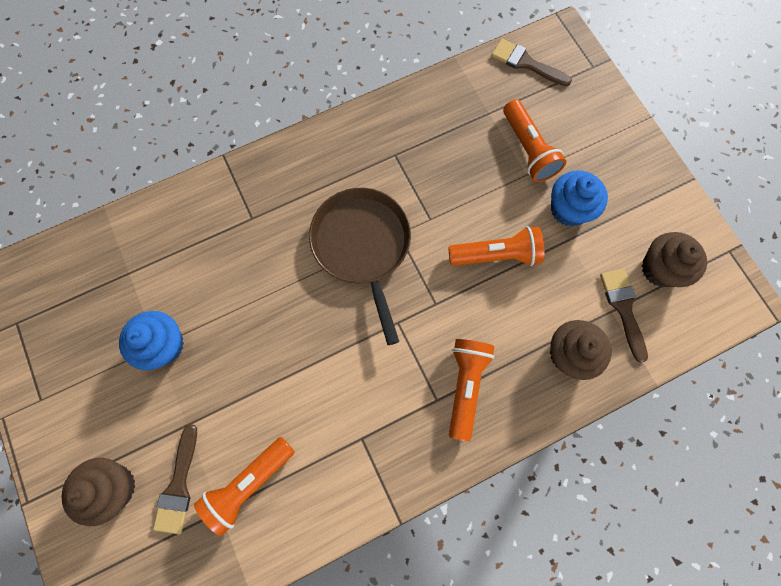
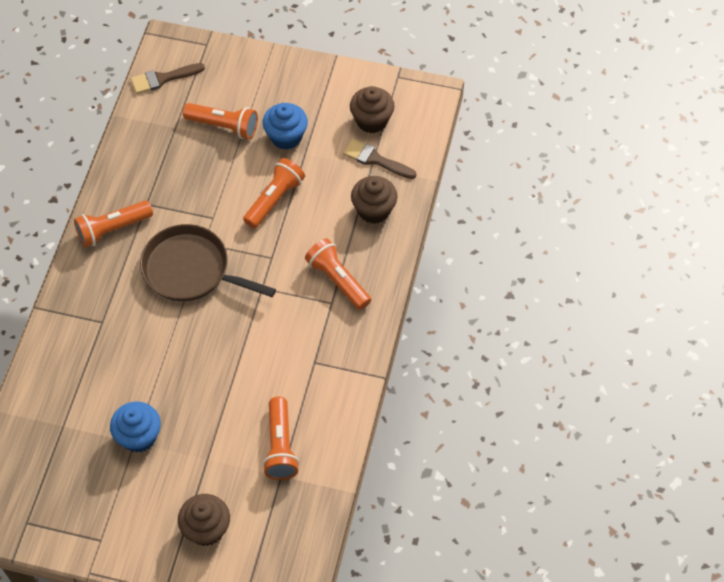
camera: 50 degrees left, 15 degrees down
(178, 485) = (242, 489): brown brush -> none
(346, 150) = (112, 229): none -> orange flashlight

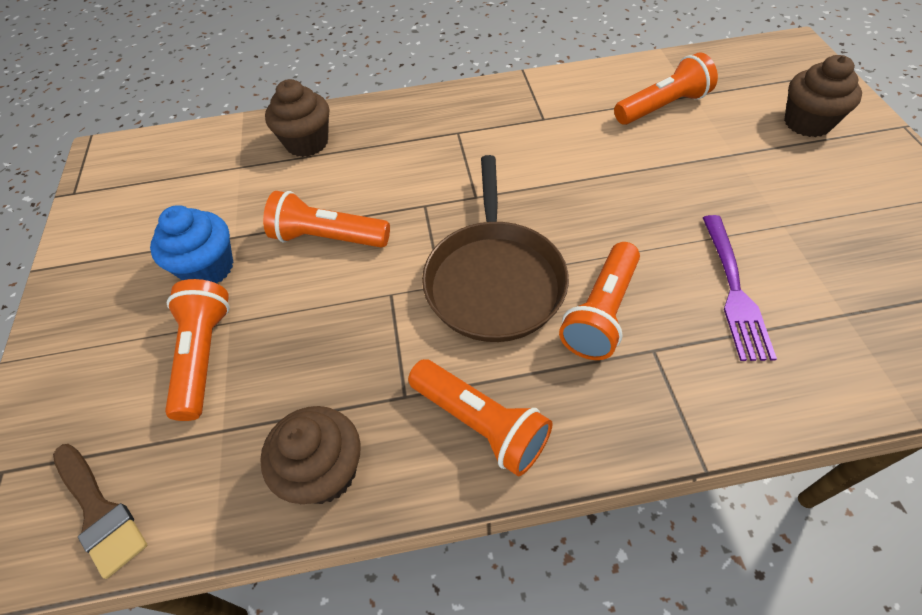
camera: 110 degrees left, 5 degrees down
(111, 383) = (733, 289): none -> purple fork
(139, 436) = (772, 224): blue cupcake -> none
(338, 280) = (423, 137): orange flashlight -> orange flashlight (601, 313)
(371, 121) = (158, 191): brown cupcake -> brown cupcake (324, 471)
(375, 159) = (225, 166): brown brush -> none

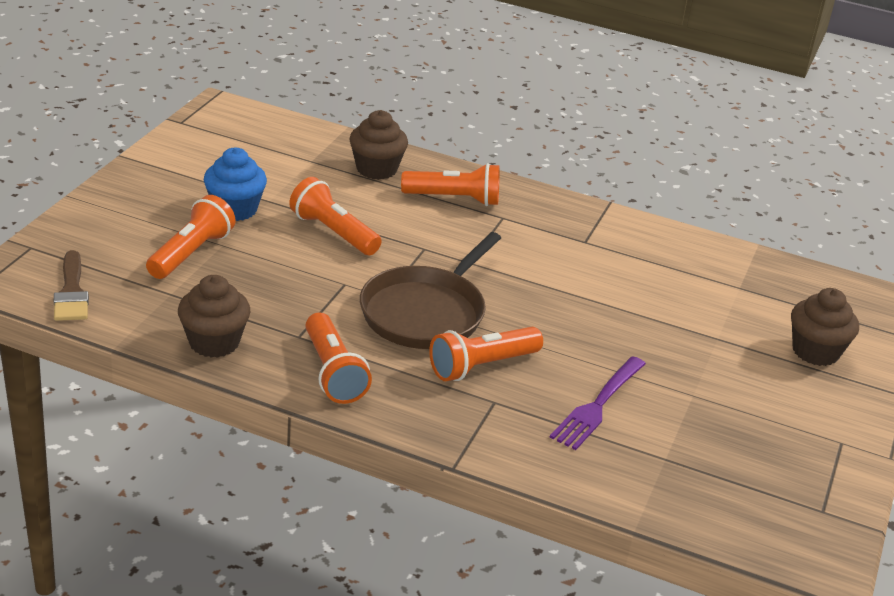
camera: 25 degrees right, 20 degrees down
(662, 107) = (699, 282): orange flashlight -> orange flashlight (454, 199)

